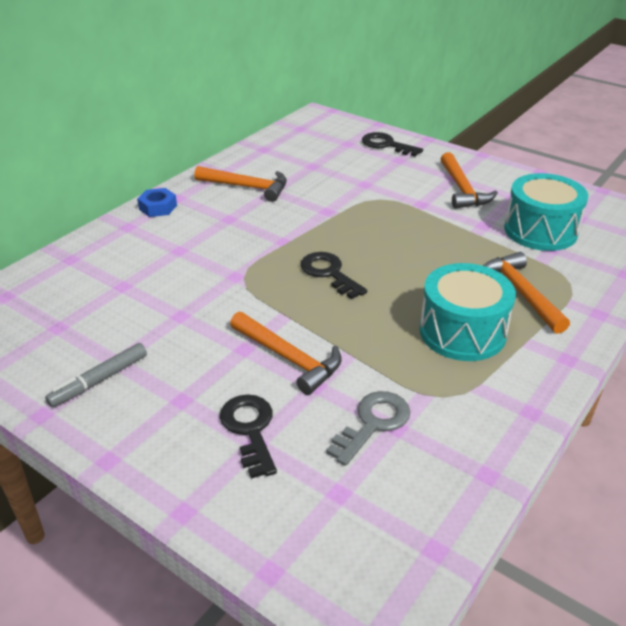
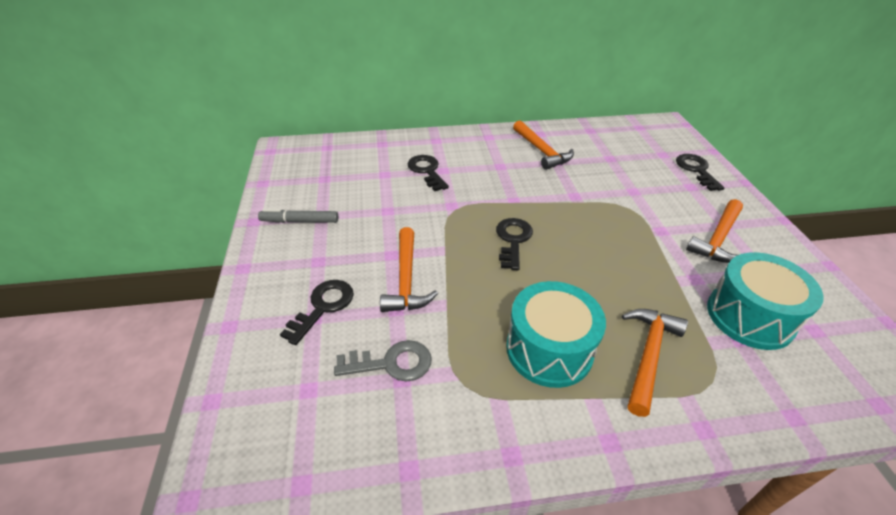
camera: 45 degrees right, 5 degrees up
(158, 207) = (468, 137): blue nut -> none
(164, 259) = (427, 171): none -> black key

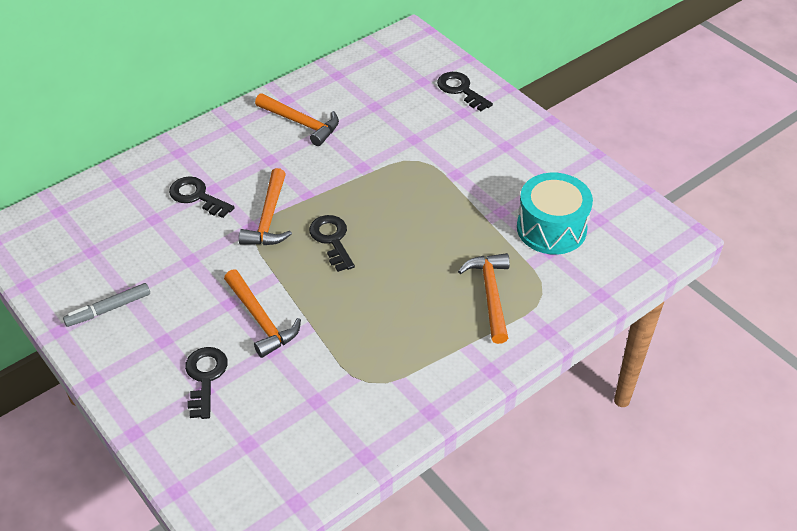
camera: 30 degrees left, 5 degrees up
(392, 363) = (300, 393): grey key -> none
(549, 349) = (416, 324): turquoise drum -> none
(718, 239) = (505, 163): orange hammer -> orange hammer (269, 218)

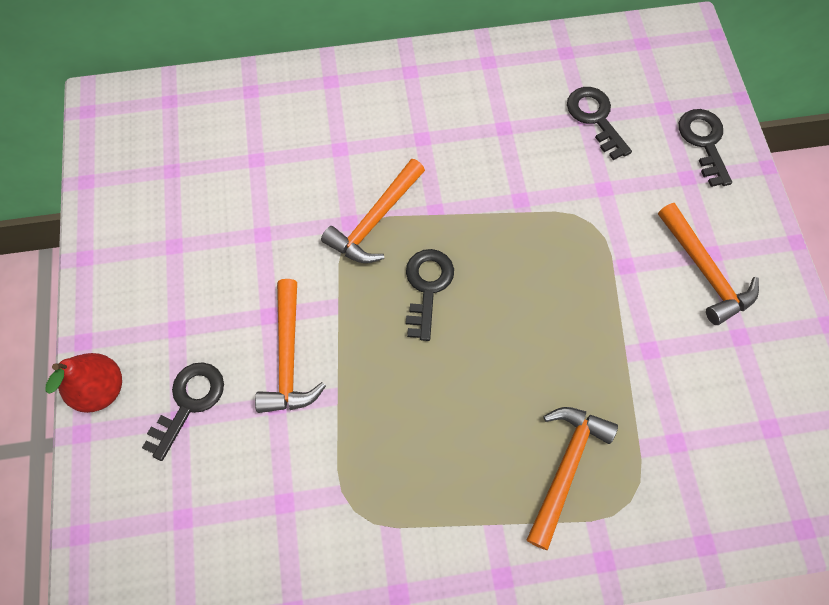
camera: 30 degrees right, 20 degrees up
(108, 309) = (146, 257): grey marker -> none
(130, 400) = (101, 389): none -> red pear
(197, 196) = (316, 151): black key -> black key (595, 118)
(301, 123) = (486, 104): orange hammer -> orange hammer (705, 271)
(551, 228) = (699, 409): turquoise drum -> none

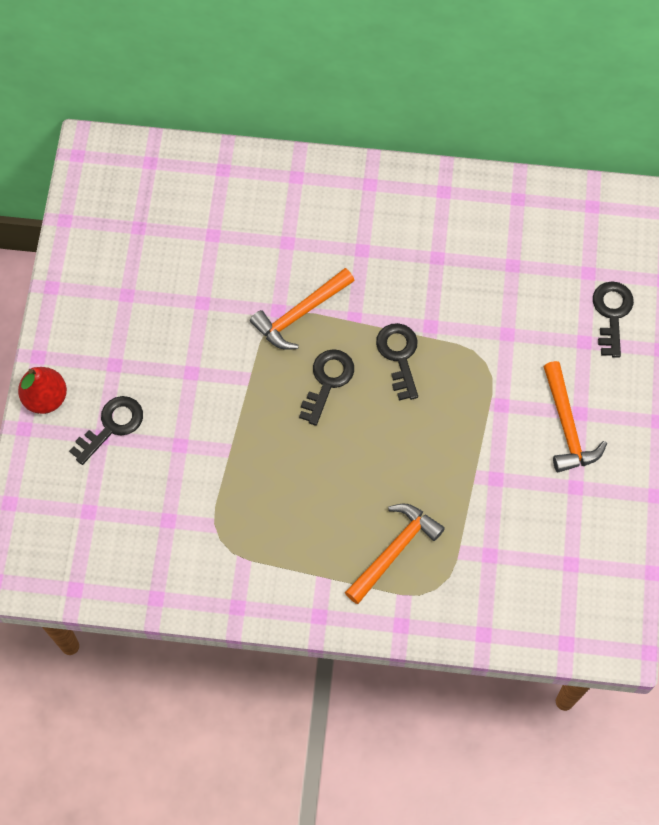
camera: 15 degrees right, 0 degrees up
(288, 358) = (198, 411): orange hammer -> none
(595, 118) = (522, 268): black key -> black key (399, 356)

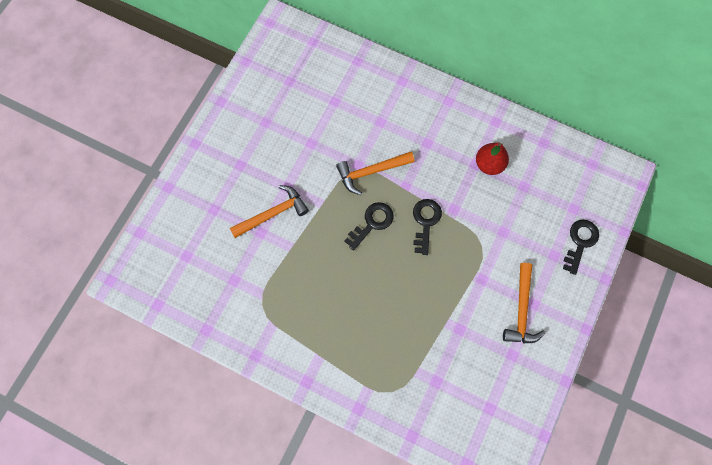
camera: 20 degrees right, 5 degrees up
(45, 398) = (189, 172): red pear -> red pear (489, 164)
(112, 426) = (223, 205): black key -> none
(394, 550) = (373, 354): orange hammer -> orange hammer (273, 213)

